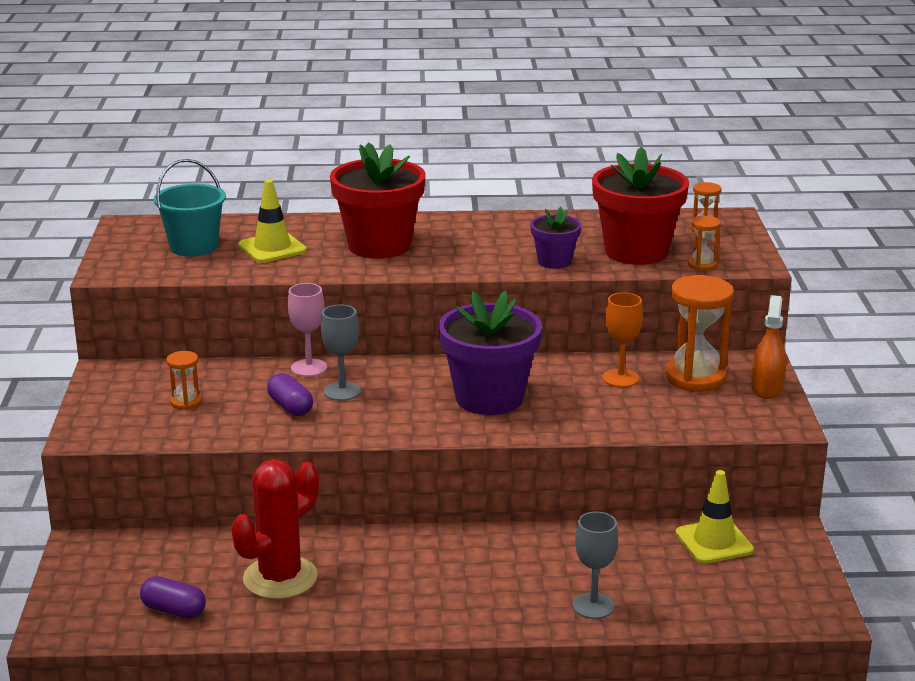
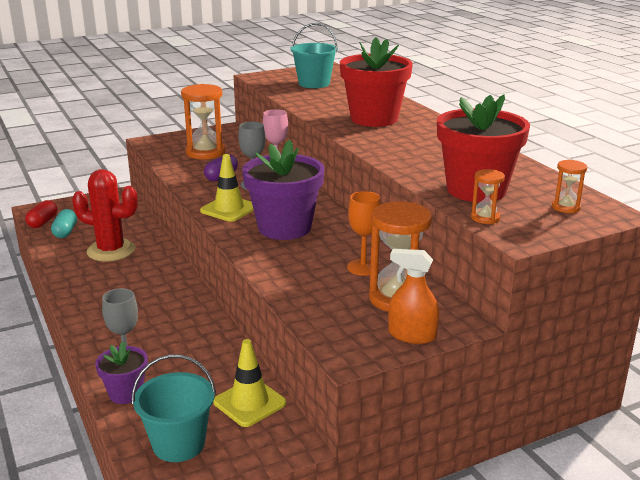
camera: 65 degrees right, 0 degrees up
(113, 628) = (43, 222): none -> red capsule
(174, 610) = (65, 232): purple capsule -> turquoise capsule
(186, 402) = (205, 152): orange hourglass -> orange hourglass, size x2.02
(272, 248) = (335, 98): yellow traffic cone -> yellow traffic cone (229, 209)
(554, 261) = (416, 167): purple flower pot -> purple flower pot (126, 393)
(762, 595) = (178, 444): none -> turquoise bucket
(766, 388) = (412, 335): orange spray bottle -> orange spray bottle turned 150 degrees counterclockwise

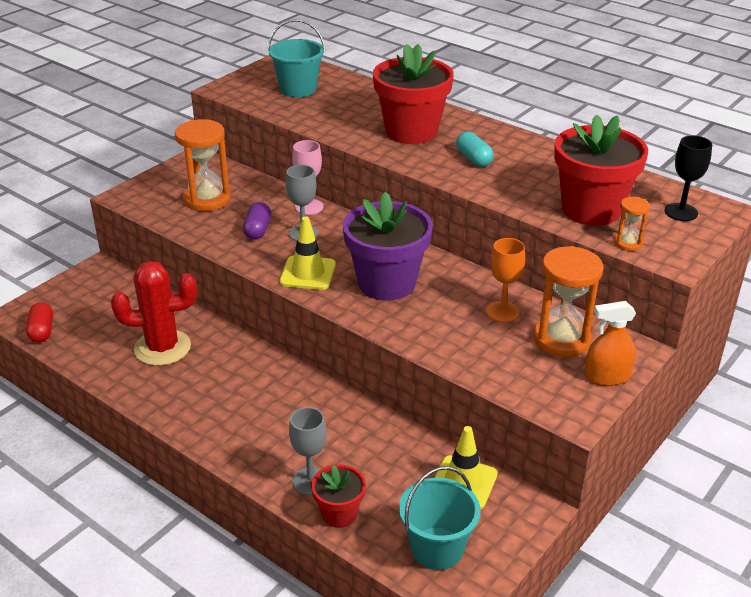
camera: 25 degrees left, 10 degrees up
(65, 232) = (83, 337): turquoise capsule -> turquoise capsule (474, 159)
(126, 393) = (339, 513): purple flower pot -> red flower pot
(566, 207) = (681, 212): orange hourglass -> black goblet

